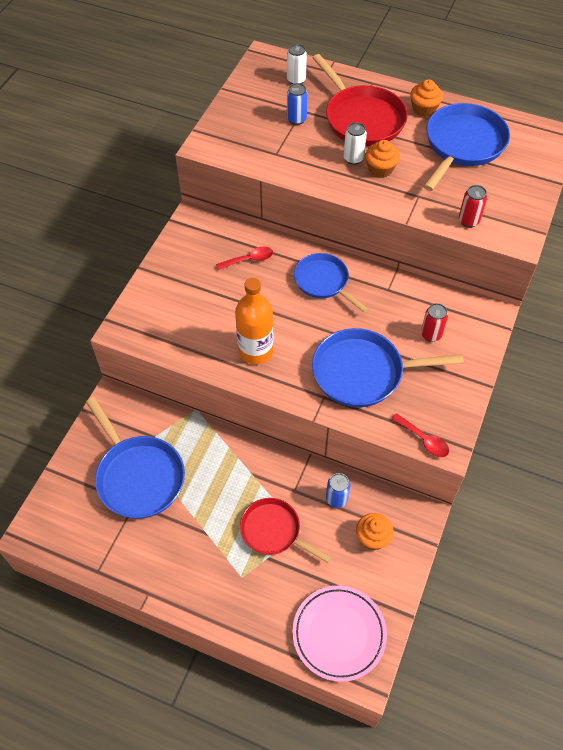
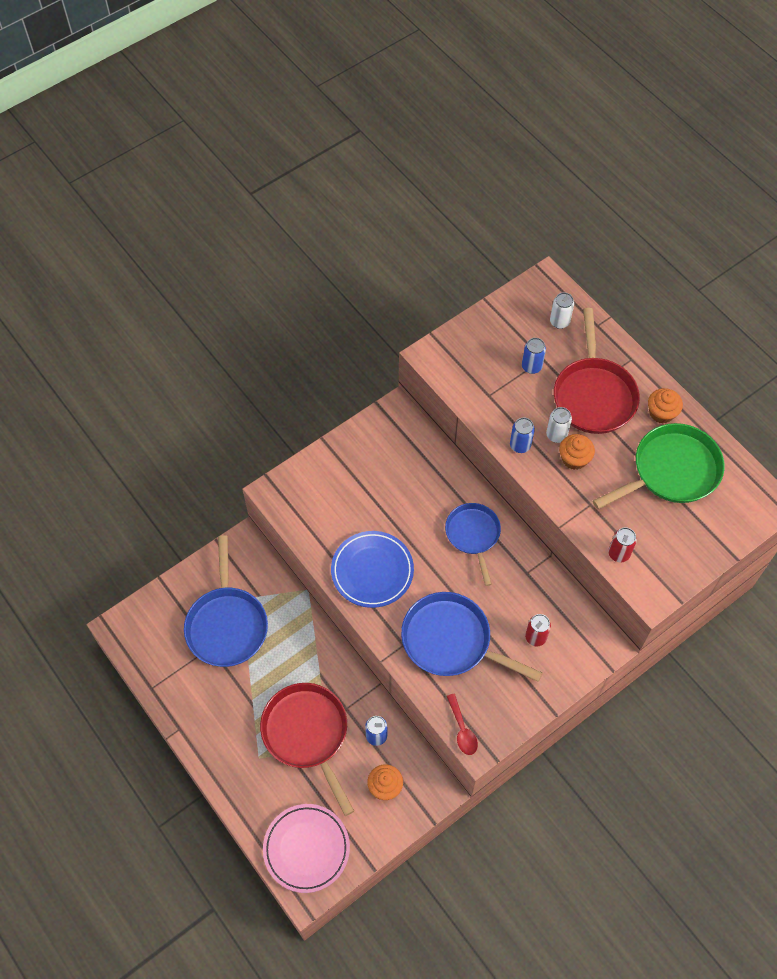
camera: 30 degrees right, 5 degrees up
(249, 260) = (421, 479): red spoon -> none
(255, 351) = (372, 571): orange bottle -> blue plate
(274, 531) = (307, 734): red pan -> red pan, size x1.53
(329, 178) = (520, 445): none -> blue can
(463, 145) = (671, 471): blue pan -> green pan

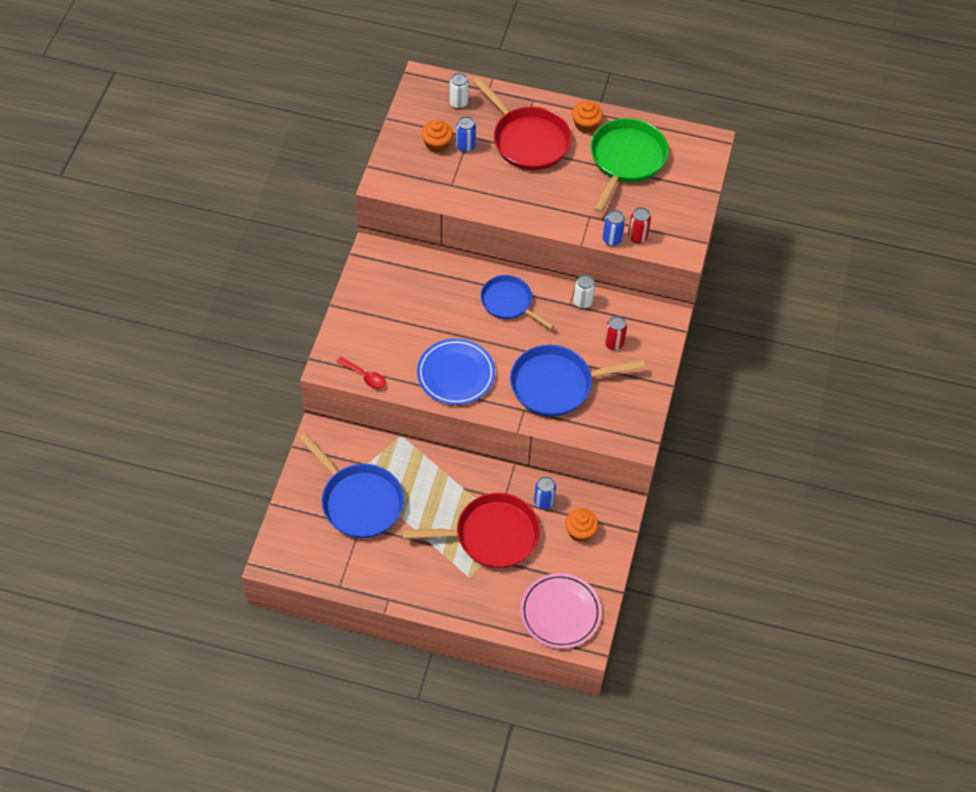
camera: 40 degrees left, 5 degrees down
(307, 734) = (491, 535): red pan -> red pan turned 150 degrees clockwise
(462, 730) = (616, 438): red spoon -> red spoon (365, 376)
(520, 445) = (505, 206): blue can -> blue can (612, 239)
(556, 435) = (525, 183): white can -> white can (582, 302)
(574, 459) = (552, 192): orange cupcake -> orange cupcake (437, 144)

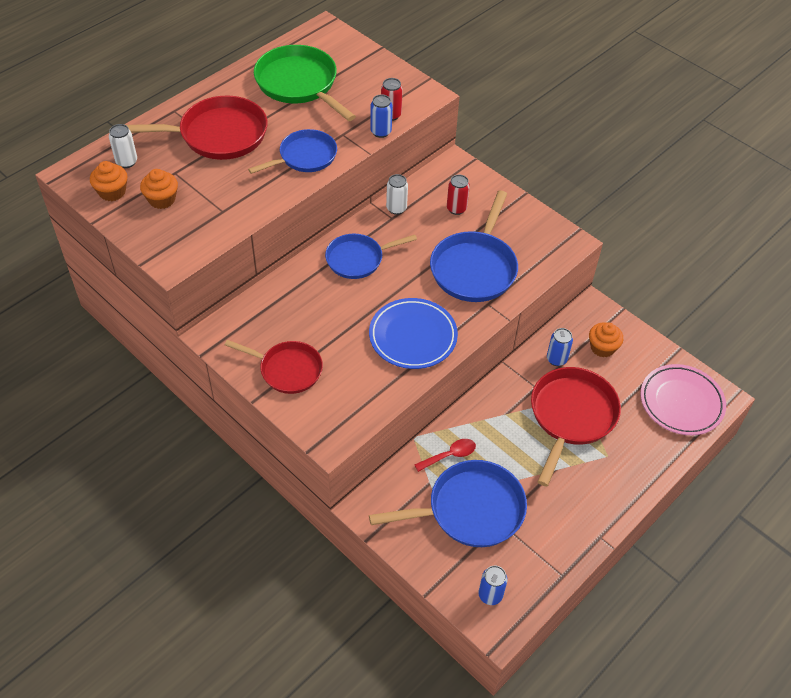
camera: 60 degrees left, 5 degrees down
(365, 376) = (364, 412): red spoon -> red spoon (449, 455)
(372, 311) = (287, 370): none -> red pan
(465, 146) = (184, 180): blue can -> blue can (490, 595)
(545, 205) = (304, 157): none -> blue pan
(586, 125) = (236, 90): orange cupcake -> orange cupcake (112, 192)

